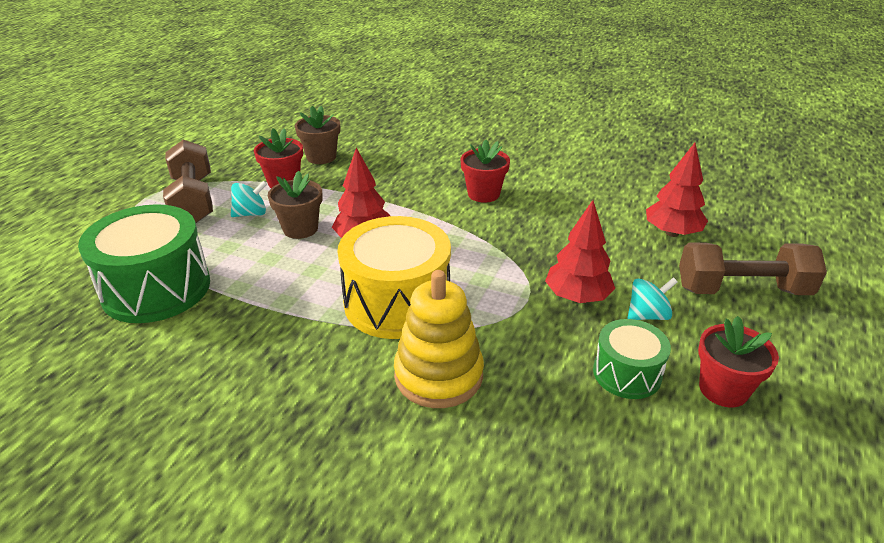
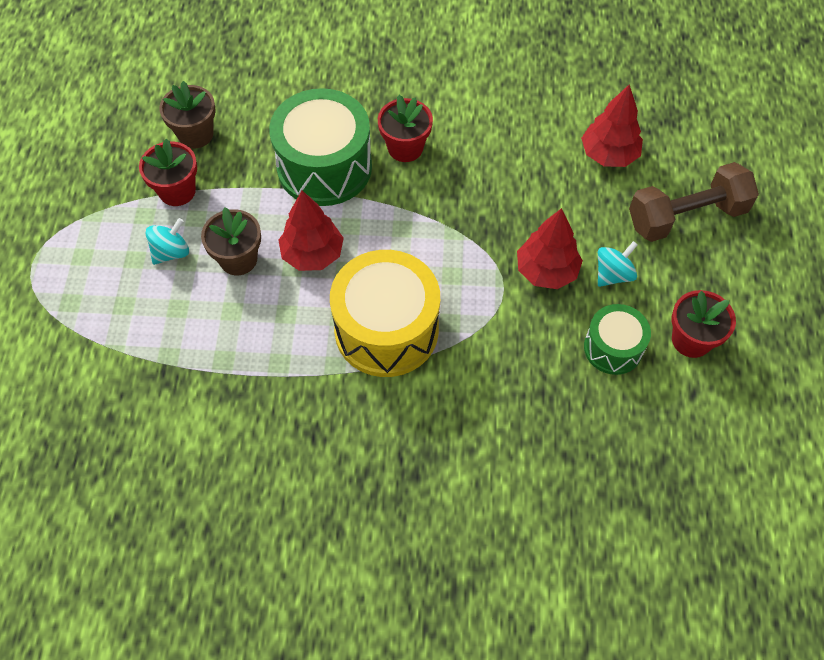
camera: 20 degrees left, 25 degrees up
(156, 288) = (141, 387): green drum -> green drum (324, 167)
(193, 200) = (92, 250): brown dumbbell -> none
(438, 375) = (460, 401): yellow stacking toy -> none

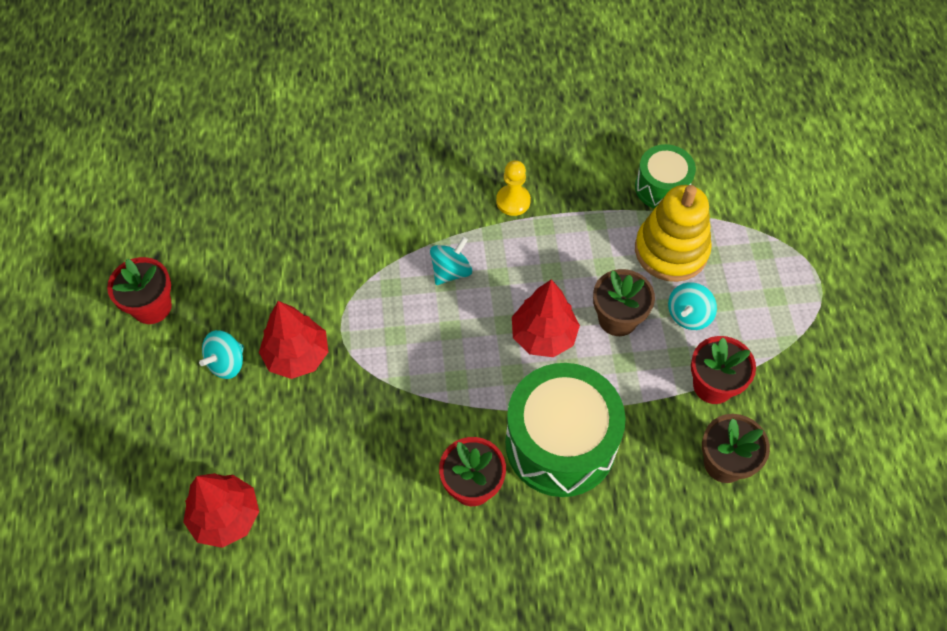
camera: 170 degrees right, 0 degrees up
(159, 316) = (671, 250): none -> yellow stacking toy
(303, 397) = (513, 201): none -> yellow pawn
(386, 330) = (451, 271): yellow drum -> turquoise spinning top
(613, 348) = (230, 287): green drum -> green drum (661, 187)
(686, 216) = (140, 446): brown dumbbell -> none

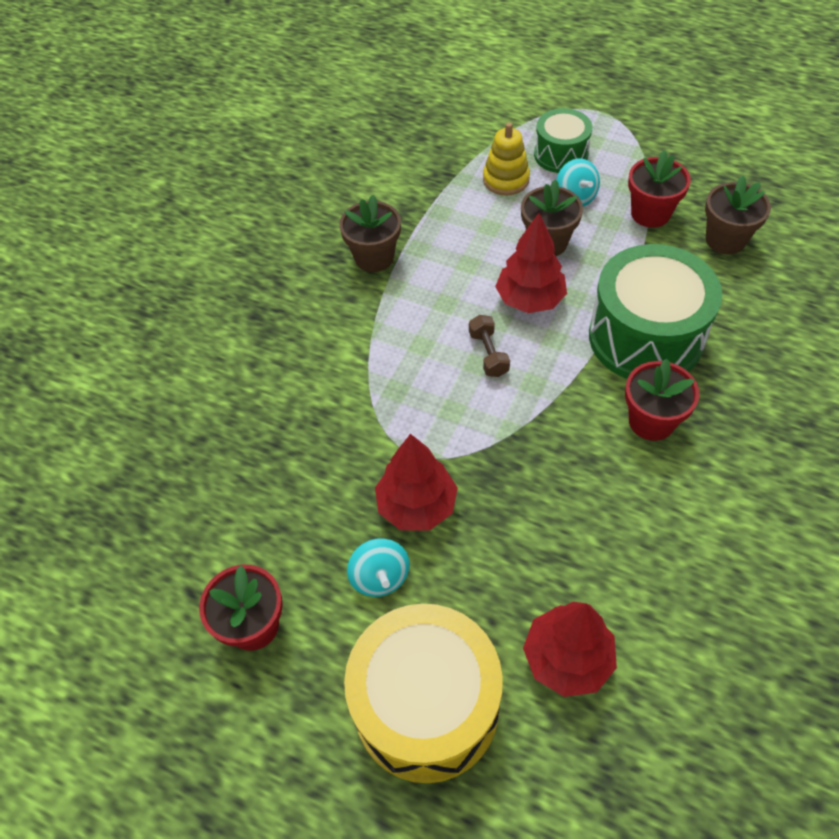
camera: 55 degrees left, 5 degrees down
(146, 443) = (426, 706): none -> yellow drum
(451, 271) = (413, 335): turquoise spinning top -> none
(466, 333) = (488, 354): none -> brown dumbbell
(513, 201) = (374, 257): yellow pawn -> brown flower pot
(661, 187) = (440, 157): green drum -> green drum (560, 154)
(671, 250) = (506, 179): yellow stacking toy -> yellow stacking toy, size x0.64

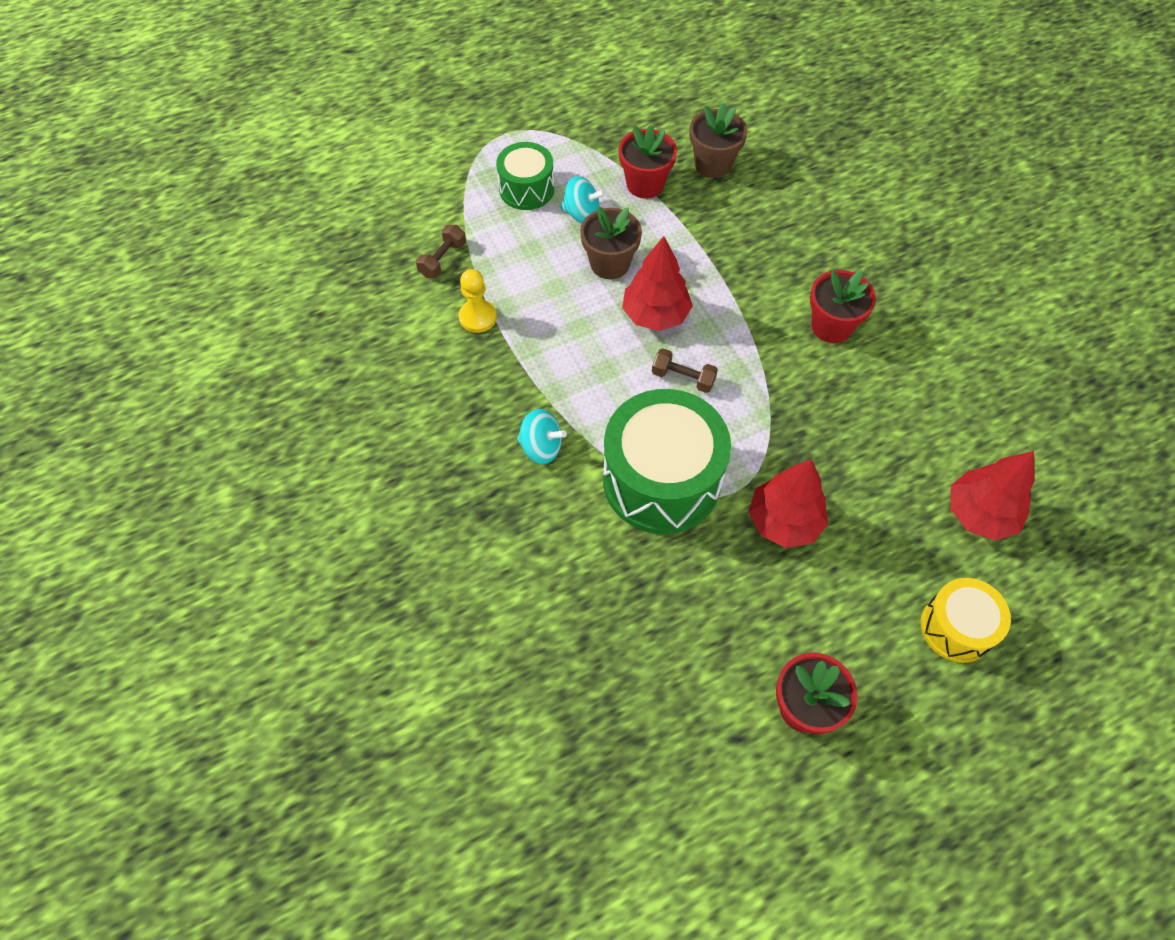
camera: 55 degrees left, 5 degrees up
(374, 257) = (506, 385): brown flower pot -> none
(380, 577) = (828, 588): turquoise spinning top -> turquoise spinning top (541, 447)
(416, 205) = (478, 317): none -> yellow pawn
(426, 706) = (956, 627): yellow drum -> yellow drum, size x0.56
(445, 155) = (443, 259): none -> brown dumbbell
(506, 179) = (515, 241): yellow stacking toy -> none
(645, 337) = (756, 274): green drum -> green drum (661, 480)

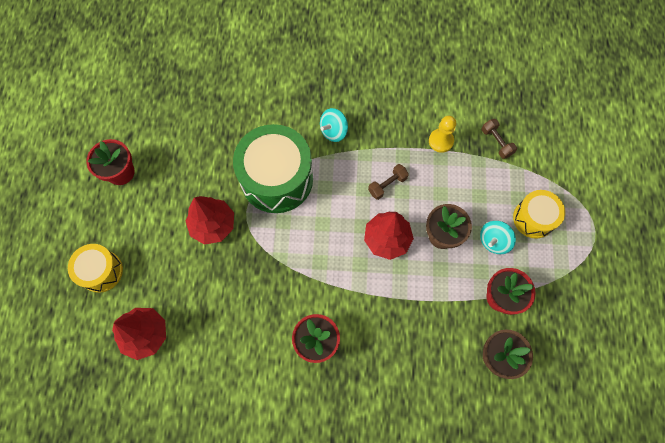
camera: 120 degrees right, 10 degrees up
(526, 189) = (533, 218): green drum -> yellow drum
(683, 378) = (333, 228): brown dumbbell -> brown dumbbell (387, 185)

